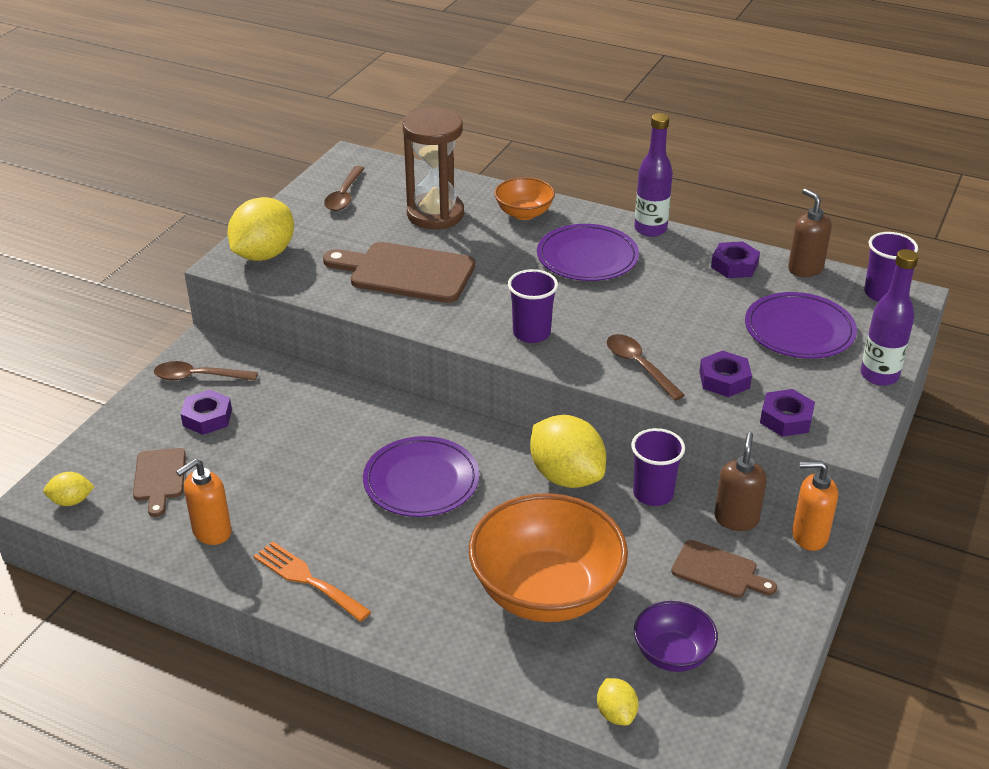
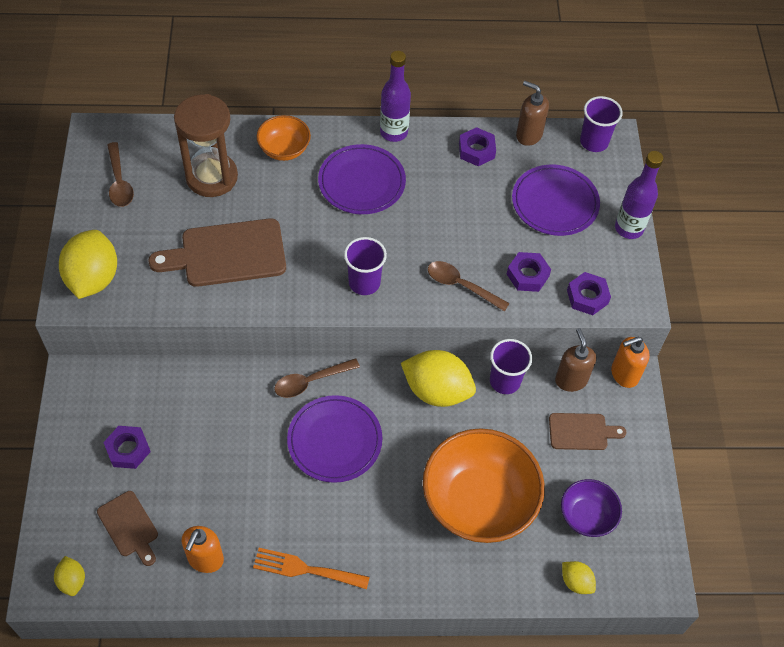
camera: 30 degrees left, 20 degrees up
(71, 501) = (72, 581): yellow lemon -> yellow lemon turned 75 degrees counterclockwise
(199, 377) = (92, 410): brown spoon -> brown spoon (311, 381)

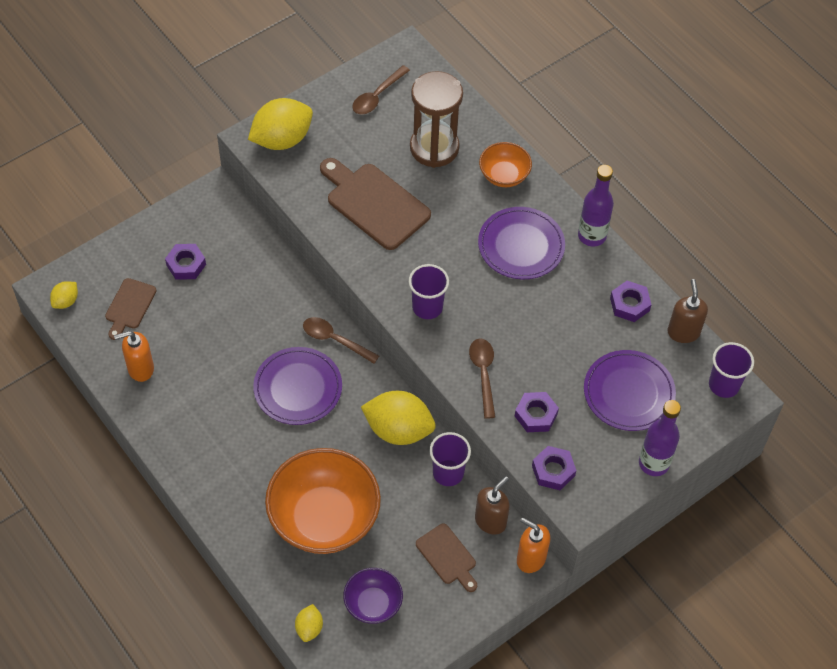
camera: 55 degrees right, 0 degrees up
(305, 569) = (180, 436): orange fork -> none
(437, 391) = (398, 430): yellow lemon -> yellow lemon turned 60 degrees counterclockwise

